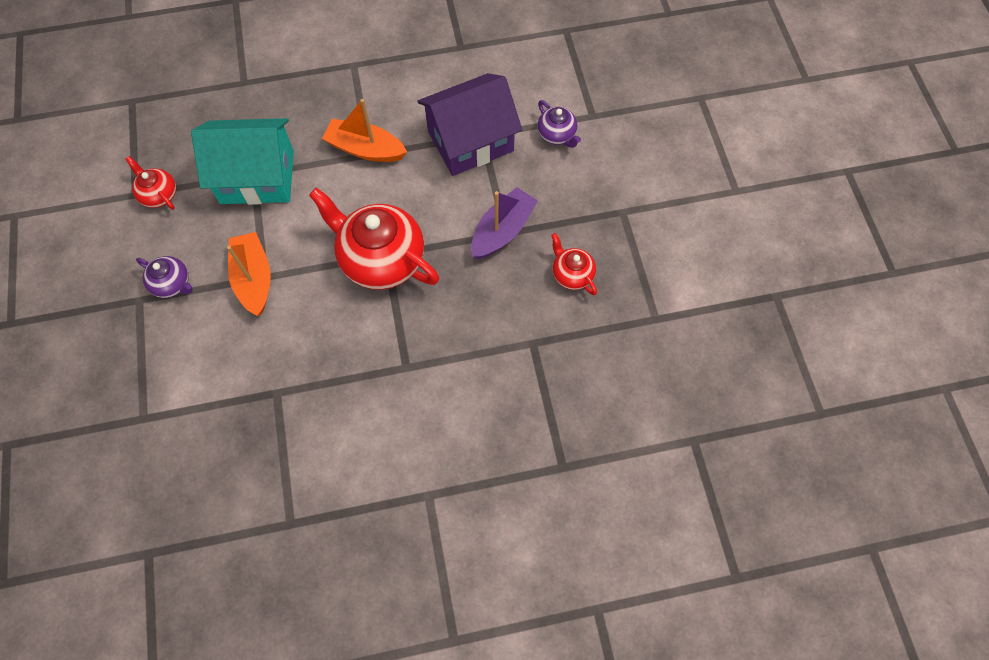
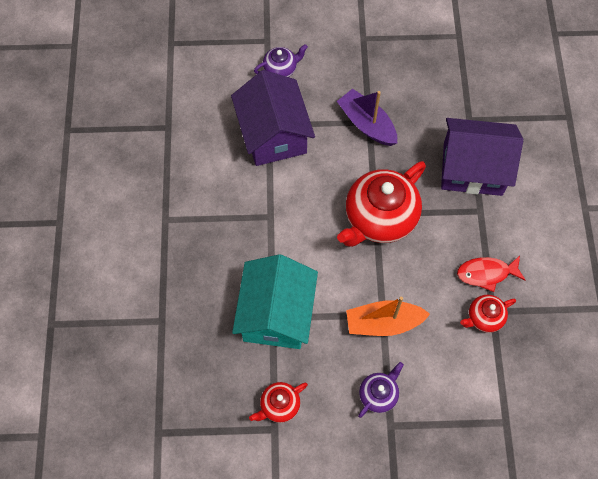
camera: 80 degrees left, 0 degrees up
(323, 381) = (486, 273): none -> red fish
(365, 149) = (264, 219): orange boat -> none
(462, 353) = (472, 168): none -> purple house
(572, 274) = (414, 82): red teapot -> red teapot (484, 318)

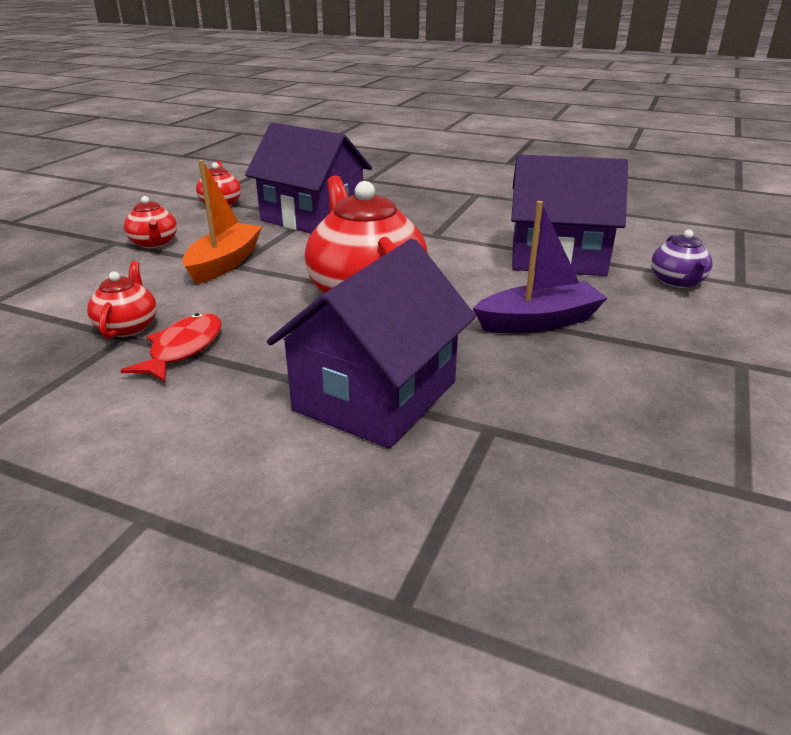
camera: 115 degrees right, 35 degrees down
(276, 314) = (312, 218): turquoise house -> purple house
(378, 394) = (154, 243): purple teapot -> red teapot

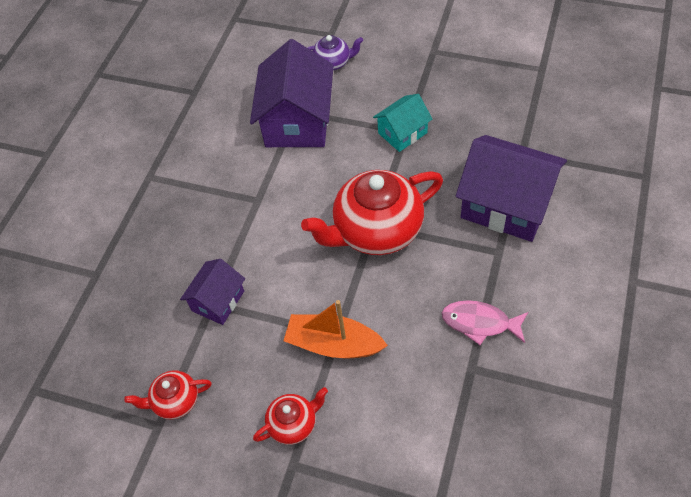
camera: 90 degrees left, 25 degrees up
(128, 327) = (458, 372): red teapot -> none
(183, 349) = (480, 323): red fish -> pink fish
(312, 218) = (218, 301): purple house -> purple house, size x0.54
(539, 322) = (402, 133): purple boat -> turquoise house

